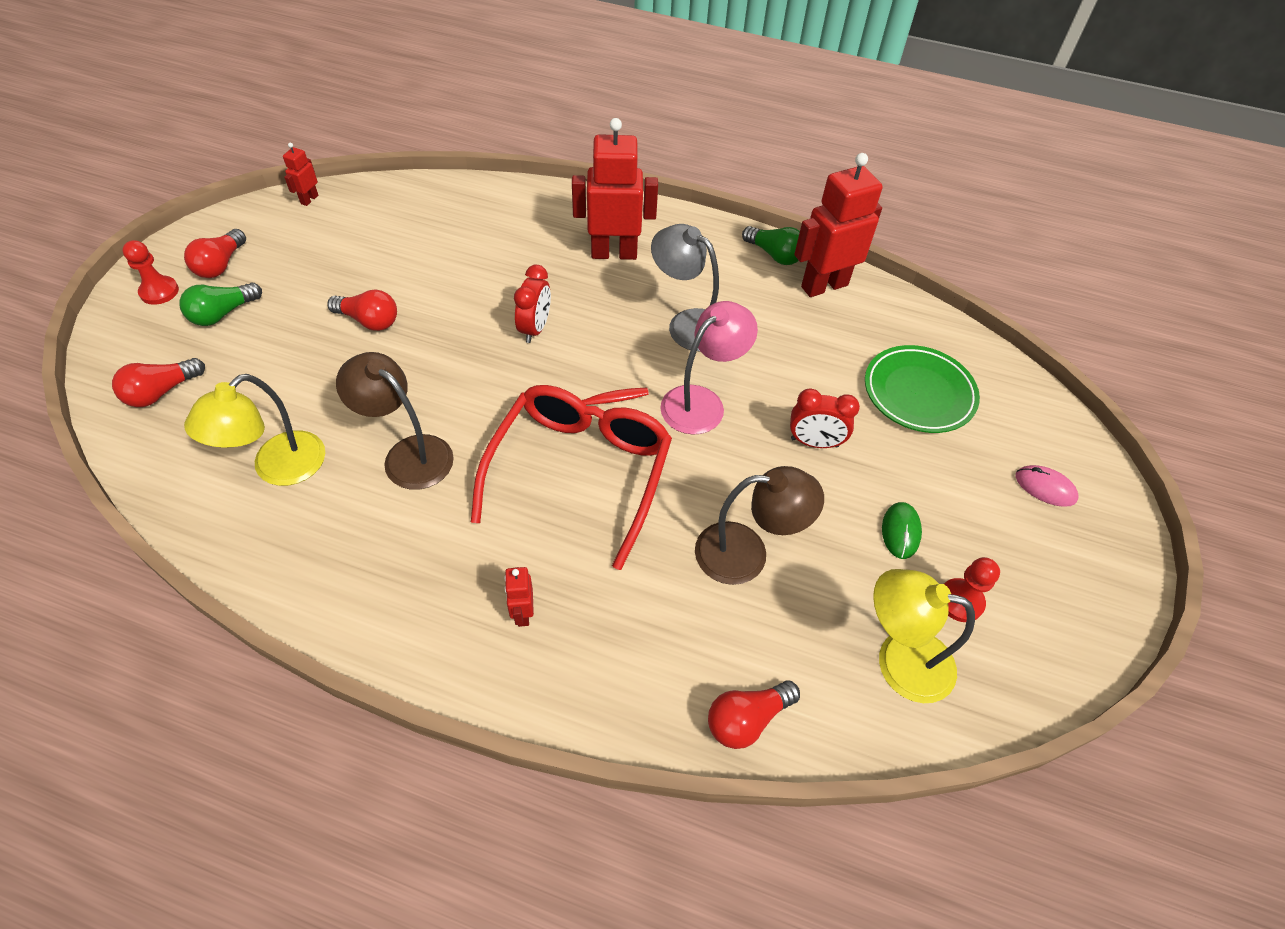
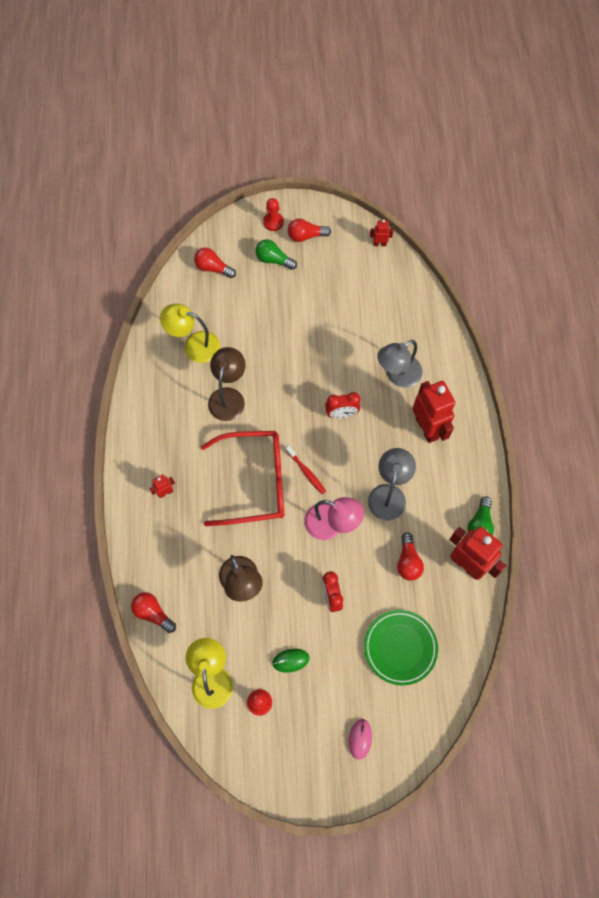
camera: 70 degrees right, 15 degrees up
(369, 321) = (304, 329): red light bulb -> red light bulb (408, 561)
(519, 253) = (397, 376): none -> grey lamp

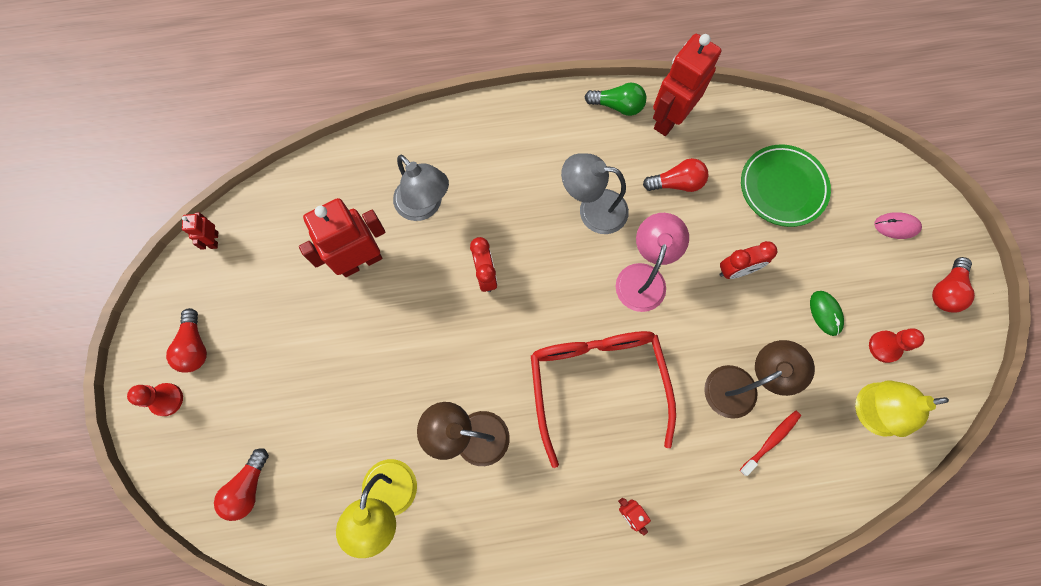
camera: 95 degrees left, 5 degrees up
(153, 613) = (804, 504): red light bulb -> red light bulb (945, 290)
(273, 260) = (236, 392): green light bulb -> none
(306, 472) = (574, 315): red toothbrush -> red toothbrush (770, 441)
(427, 428) = (497, 168): red robot -> red robot (360, 261)

